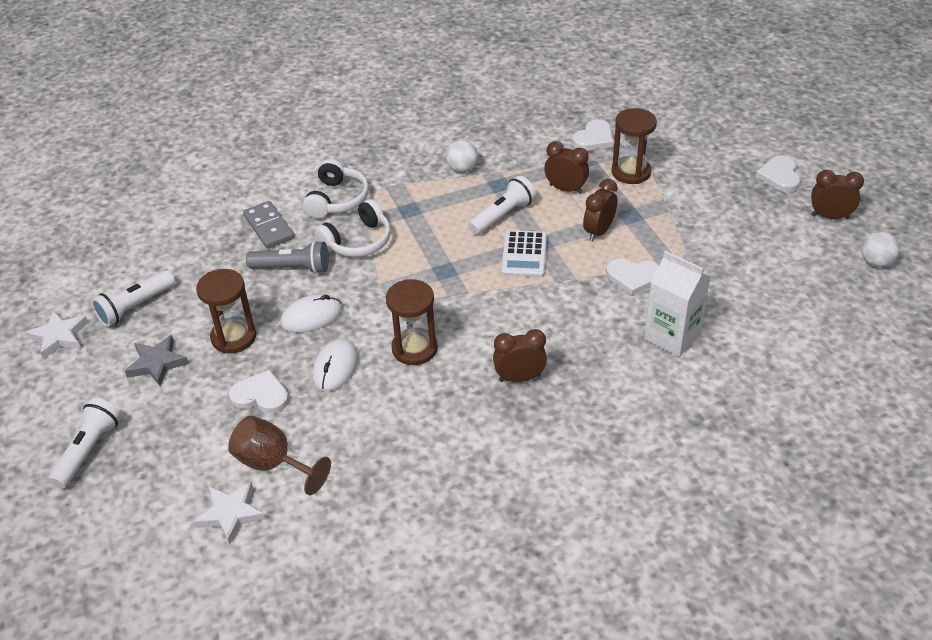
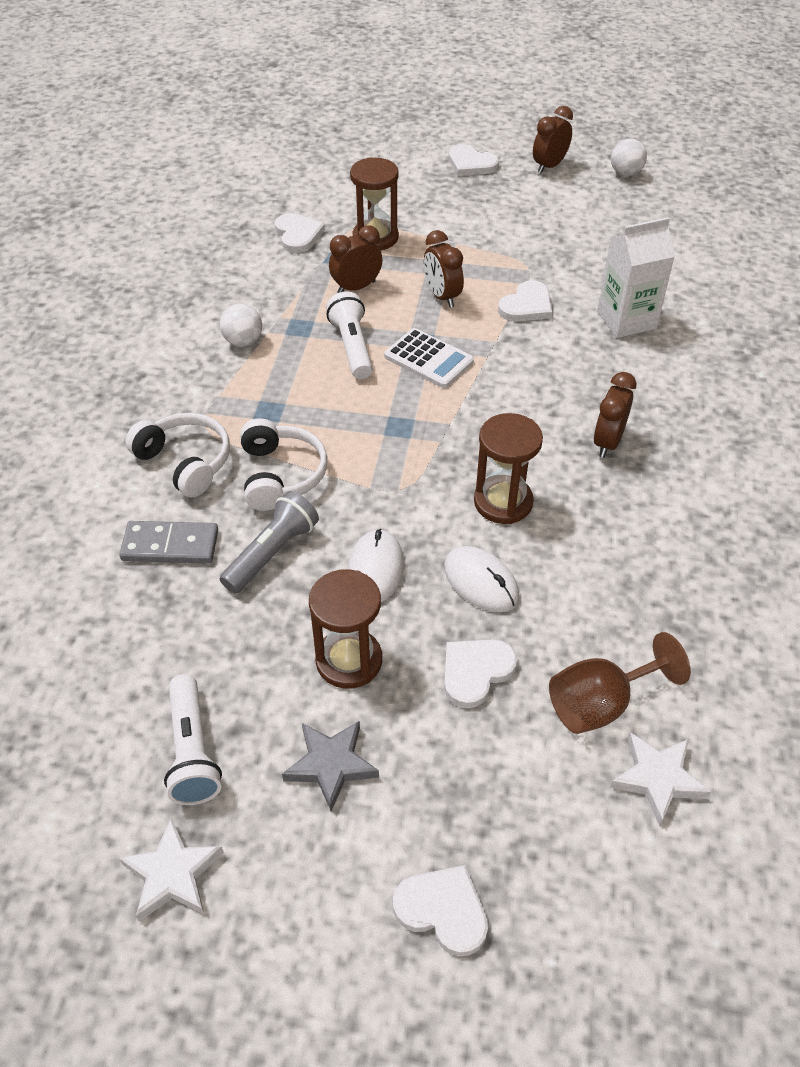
camera: 60 degrees left, 5 degrees up
(89, 450) = (443, 910): white flashlight -> white heart

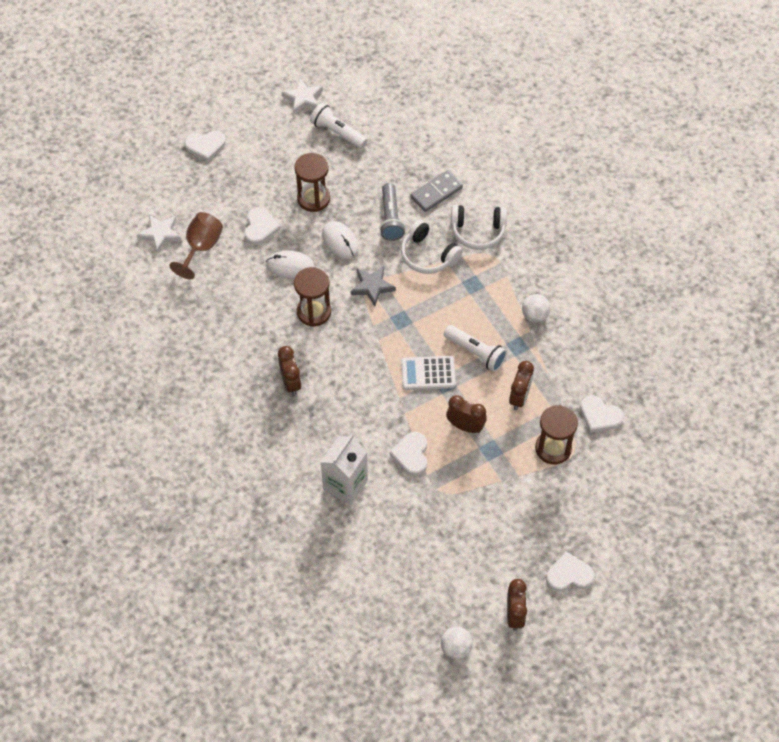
camera: 140 degrees right, 10 degrees up
(331, 765) = (284, 161): grey star -> grey star (372, 287)

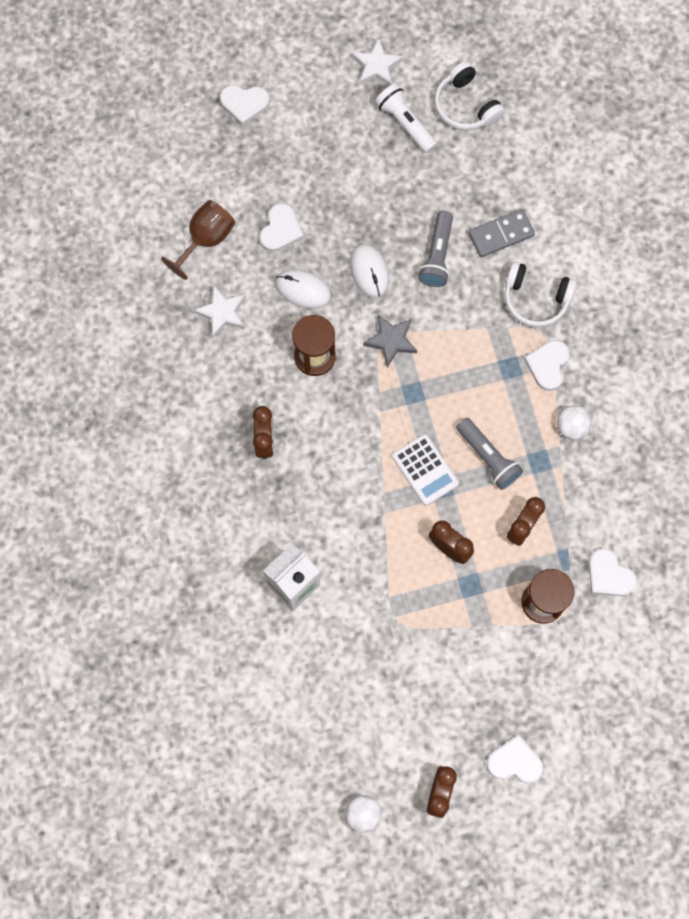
camera: 15 degrees right, 15 degrees up
(160, 234) = (163, 210): white star -> white star (222, 313)
(313, 198) = (353, 206): brown hourglass -> none
(411, 454) = (378, 567): white heart -> white heart (548, 365)
(428, 255) = (467, 316): white headphones -> white headphones (465, 106)
(428, 373) = (425, 470): white calculator -> white calculator turned 135 degrees counterclockwise
(475, 352) = (488, 457): white flashlight -> grey flashlight

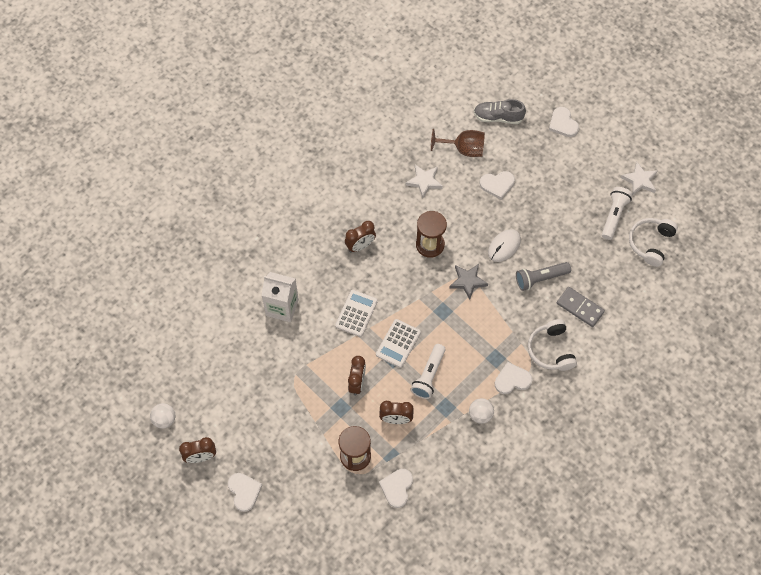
camera: 60 degrees right, 10 degrees down
(186, 172) = (498, 117): none -> grey shoe
(303, 290) = (467, 216): white mouse -> none
(355, 497) = (356, 313): none -> white calculator
(488, 457) = (429, 375): grey flashlight -> white flashlight

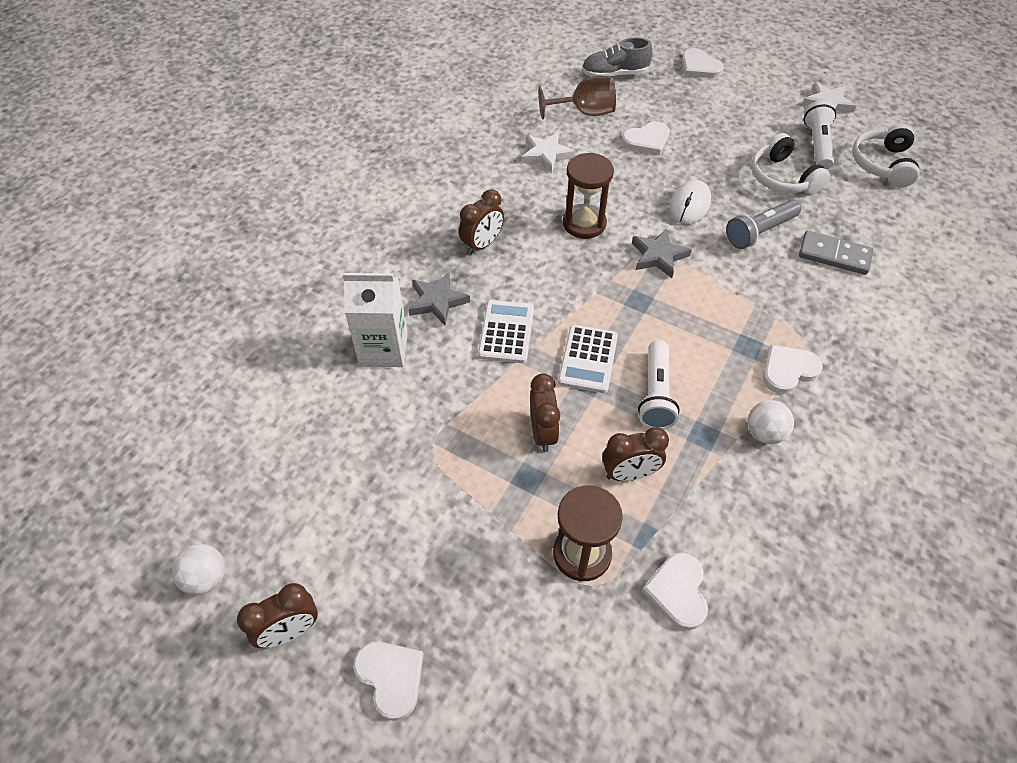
camera: 15 degrees left, 10 degrees down
(321, 282) = (437, 301): none -> grey star
(551, 350) = (824, 317): white headphones -> white headphones (782, 178)

